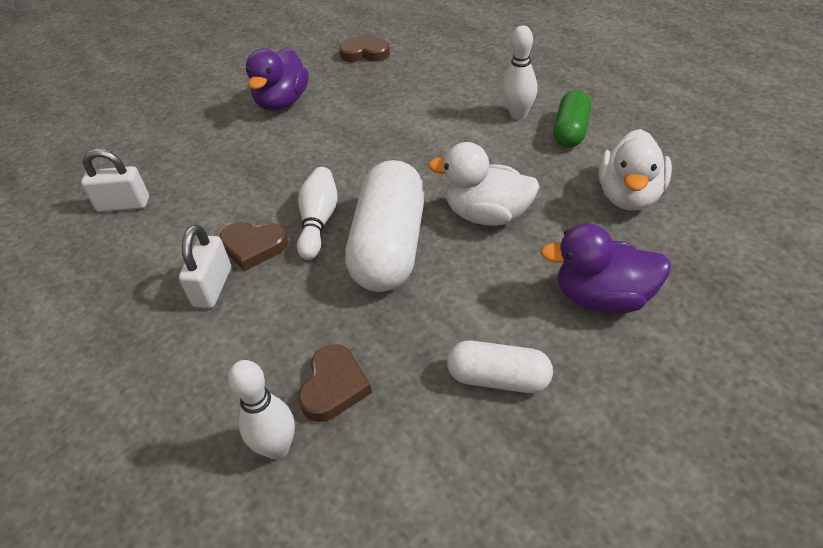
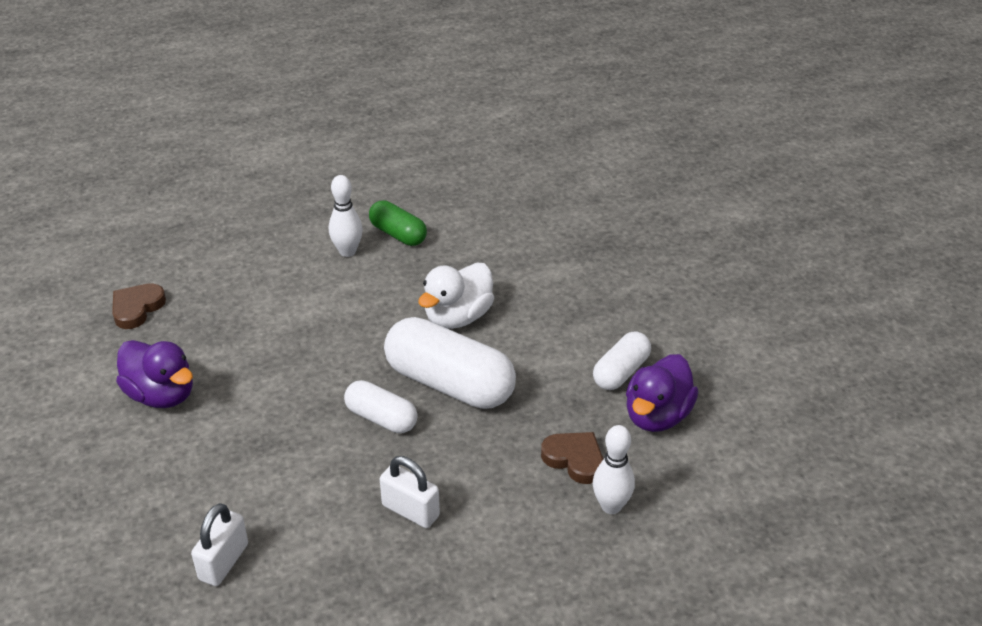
camera: 70 degrees left, 5 degrees down
(253, 247) = (379, 470): brown heart -> none
(319, 222) = (381, 418): white bowling pin -> white capsule
(603, 298) = (585, 295): purple duck -> purple duck (657, 415)
(629, 196) = (498, 240): white duck -> none

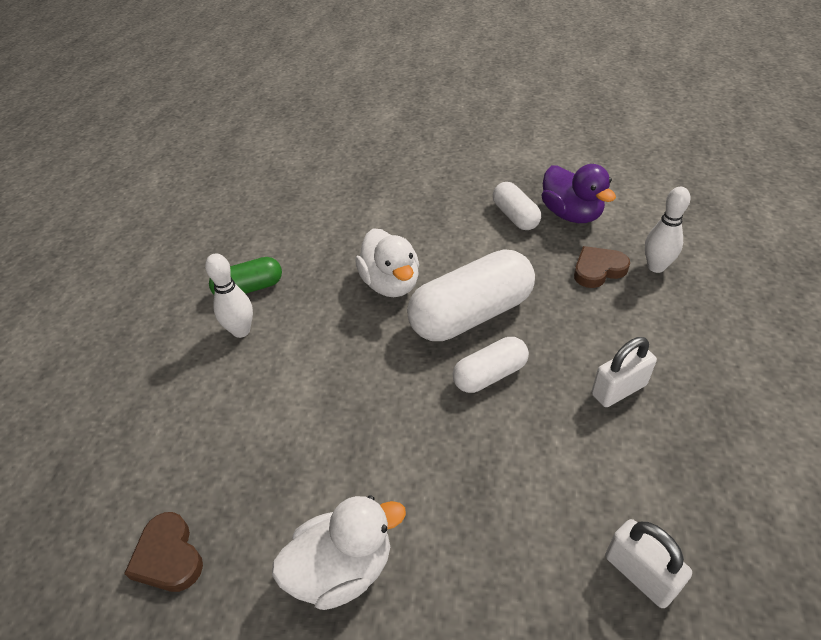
camera: 60 degrees left, 5 degrees up
(161, 395) = (342, 569): purple duck -> white duck

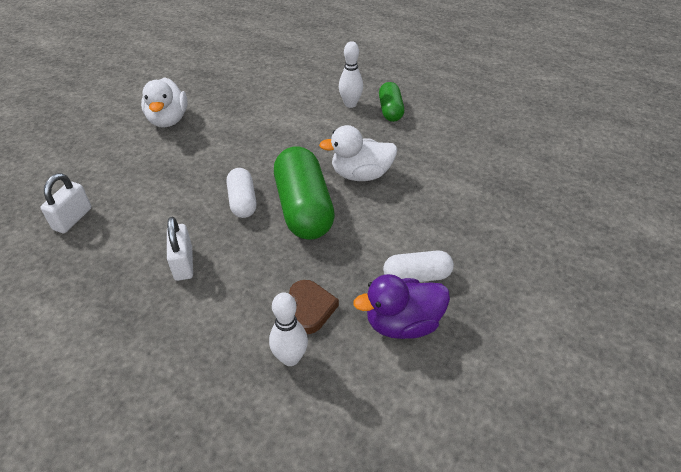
camera: 105 degrees right, 0 degrees up
(168, 556) = (217, 75): brown heart -> none
(471, 314) = (304, 208): white capsule -> green capsule
(640, 574) = (72, 219): white padlock -> white padlock turned 45 degrees counterclockwise

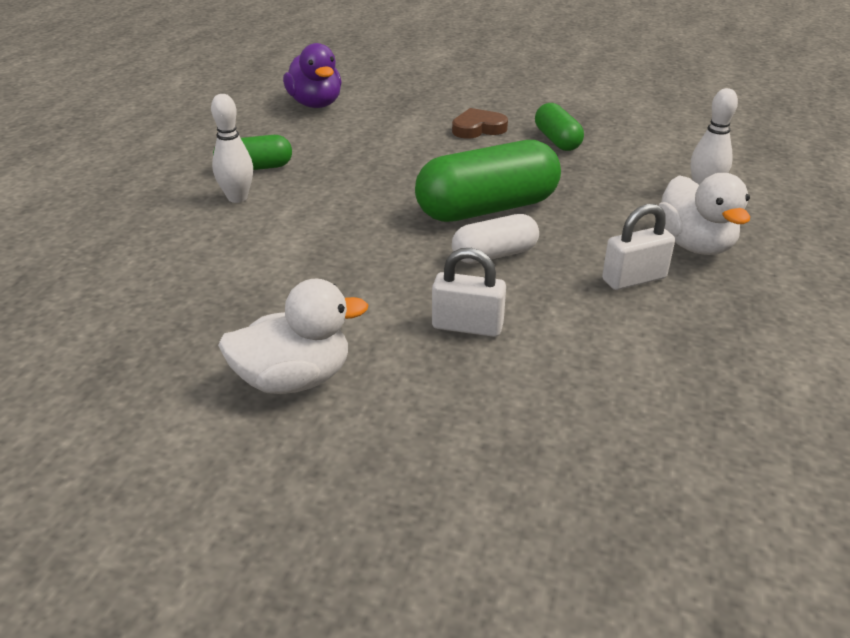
camera: 100 degrees left, 10 degrees down
(72, 219) = (616, 417): white padlock -> white padlock (467, 326)
(310, 308) = (638, 188): brown heart -> brown heart (478, 128)
(361, 174) = (406, 178): white duck -> white duck (694, 245)
(402, 323) = (620, 144): purple duck -> purple duck (315, 104)
(417, 276) = (557, 140): white capsule -> green capsule

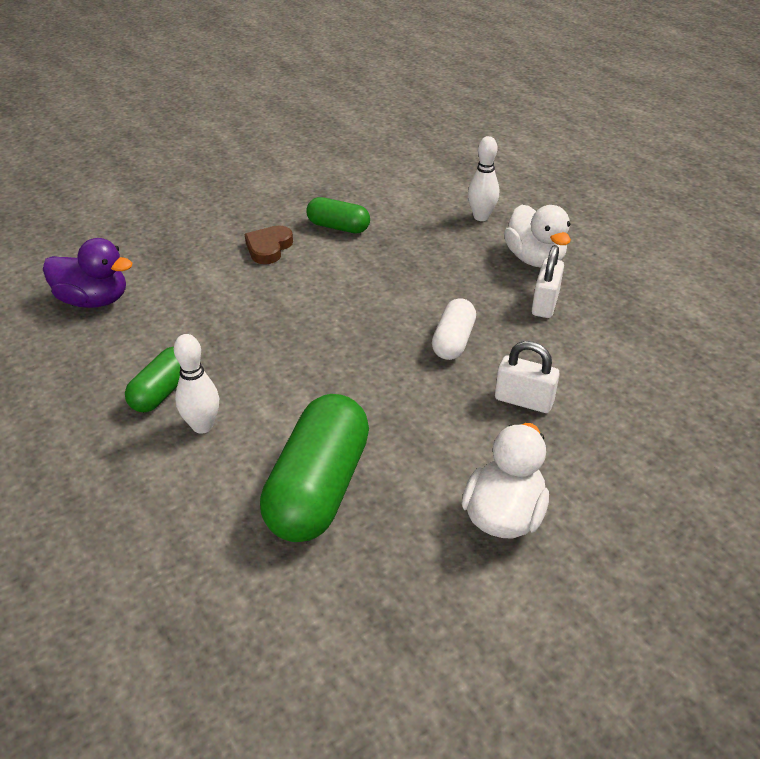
camera: 50 degrees left, 5 degrees up
(467, 326) = (523, 400): white padlock -> white padlock turned 60 degrees clockwise
(487, 208) = (390, 310): green capsule -> green capsule (318, 488)
(694, 245) = (534, 259): white duck -> white duck turned 45 degrees clockwise

